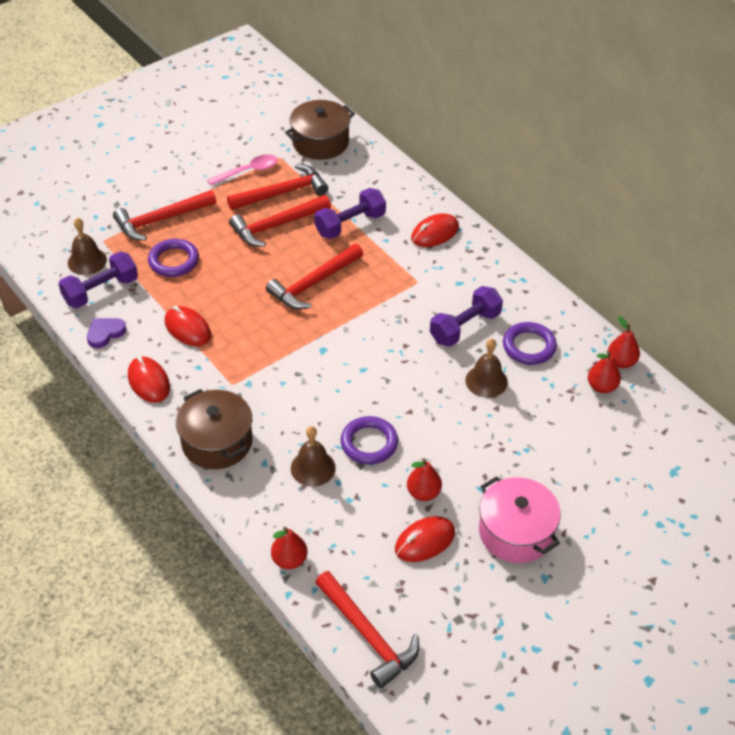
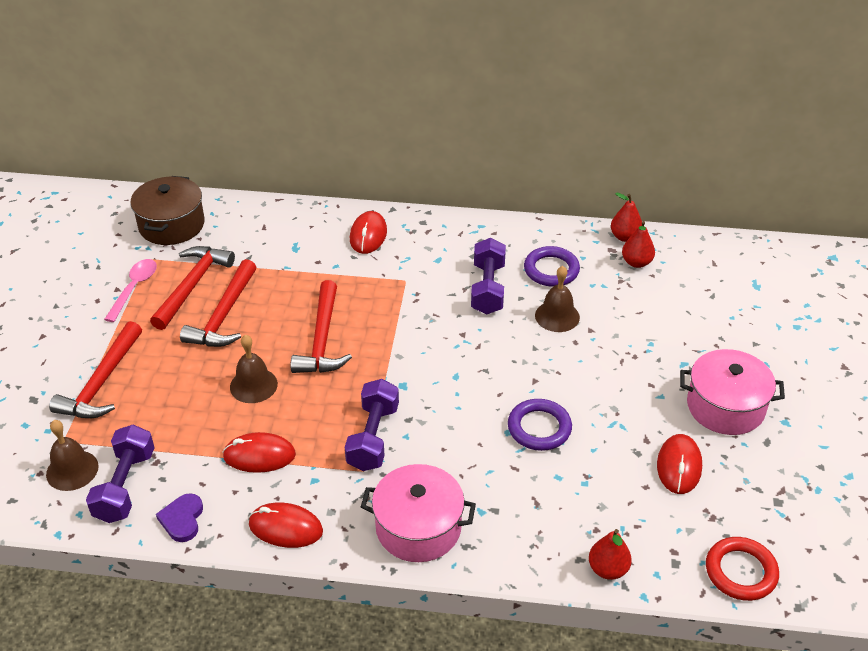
camera: 45 degrees left, 5 degrees down
(174, 261) = (165, 409): purple ring -> none
(217, 442) = (418, 527): brown pot -> pink pot
(313, 468) = (524, 482): brown bell -> brown bell (253, 385)
(350, 224) = (289, 273): purple dumbbell -> purple dumbbell (373, 437)
(368, 635) = (740, 572): red hammer -> red ring
(423, 493) = (628, 432): red pear -> none

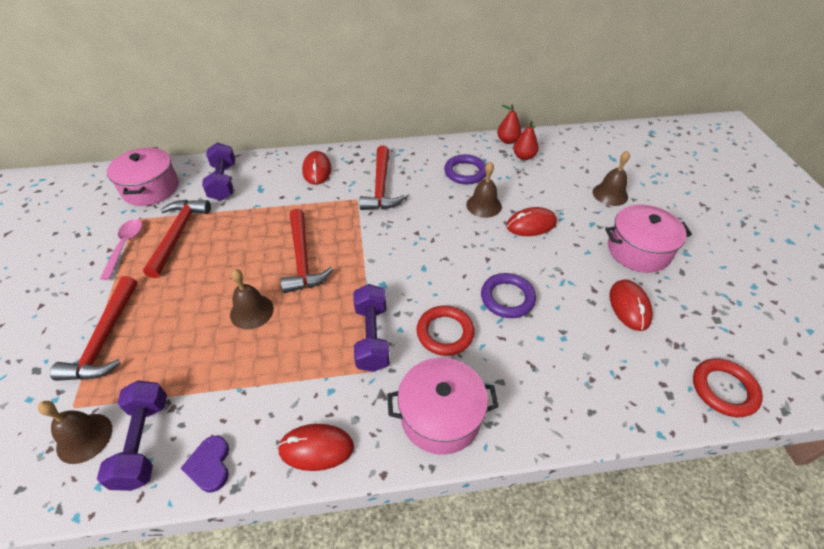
camera: 15 degrees left, 5 degrees up
(171, 225) = (151, 188): brown pot -> pink pot
(224, 315) = (211, 254): red hammer -> red hammer (381, 187)
(259, 455) = (272, 378): red mouse -> red mouse (531, 224)
(453, 449) = (445, 333): none -> red ring
(488, 288) = (423, 194): purple dumbbell -> purple dumbbell (223, 182)
(608, 569) = (619, 415): red pear -> none
(726, 331) = (610, 194): none -> brown bell

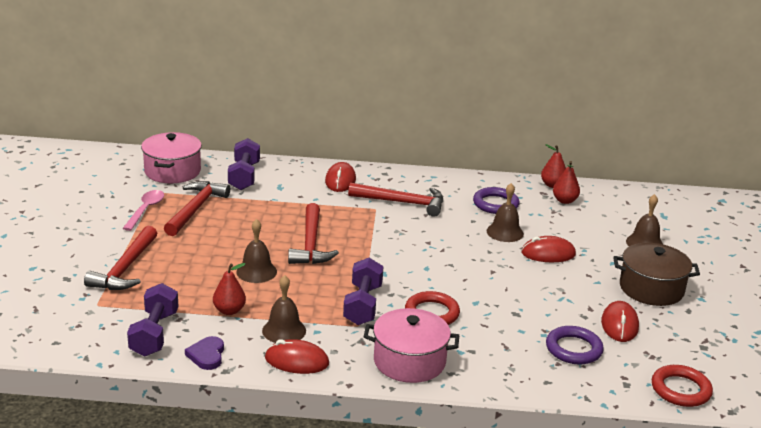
camera: 10 degrees right, 20 degrees down
(84, 438) = (106, 323): brown bell -> brown bell (284, 330)
(228, 380) = (229, 310): none -> red pear
(381, 187) = (402, 203): red hammer -> red hammer turned 90 degrees counterclockwise
(507, 298) = (501, 300): purple ring -> purple ring (573, 349)
(638, 250) = (651, 289): pink pot -> brown pot

